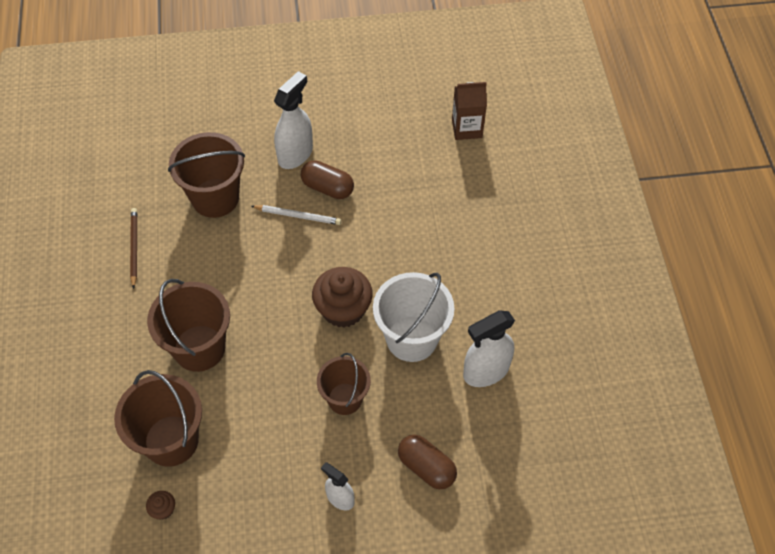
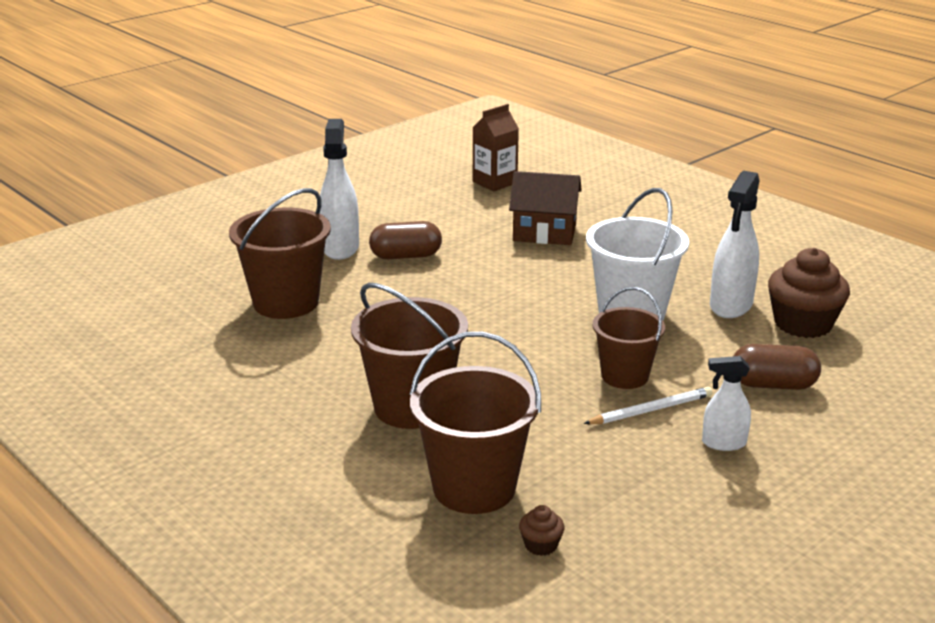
camera: 35 degrees left, 30 degrees down
(134, 247) = (229, 368): brown pencil -> none
(298, 216) = (398, 282): white pencil -> white pencil (650, 410)
(343, 309) = (535, 321): brown cupcake -> brown cupcake (803, 324)
(442, 212) = (544, 233): none -> brown house

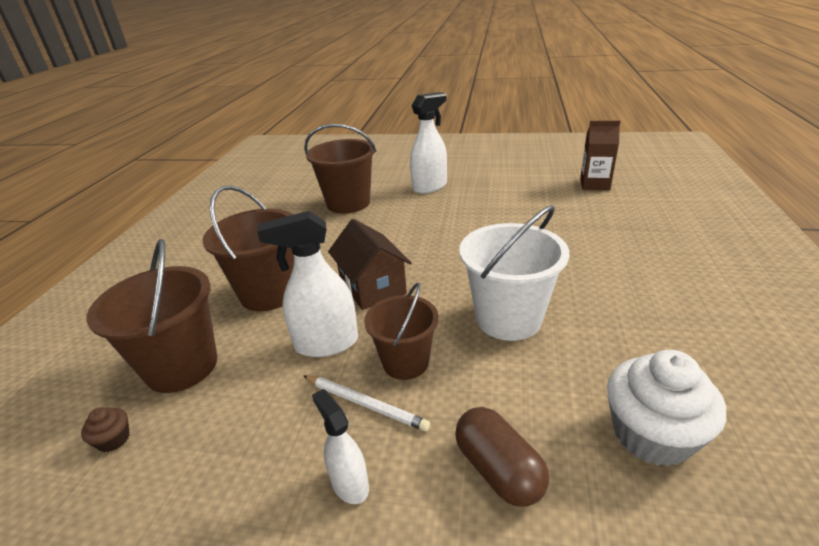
camera: 55 degrees right, 5 degrees up
(406, 256) = (451, 206): brown capsule -> none
(544, 233) = (563, 229): brown house -> brown house (372, 287)
(731, 305) = (606, 366): white spray bottle -> white spray bottle (326, 344)
(803, 324) = (651, 434): brown cupcake -> white cupcake

